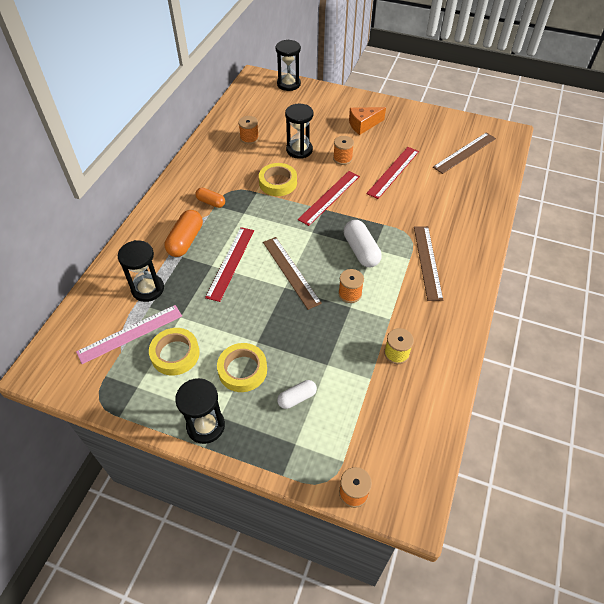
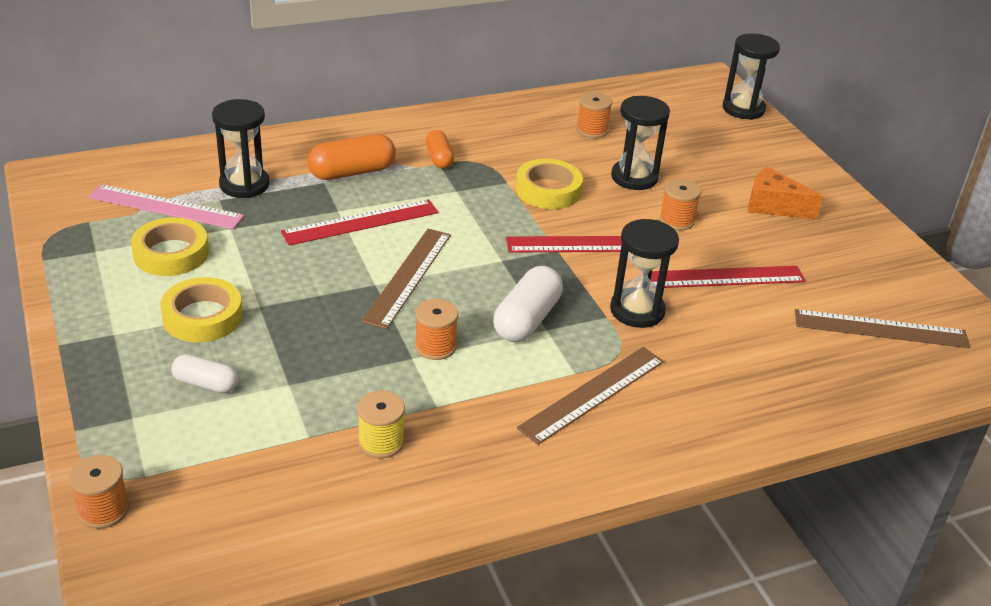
camera: 45 degrees right, 15 degrees down
(205, 426) = (90, 330): black hourglass -> black hourglass (637, 310)

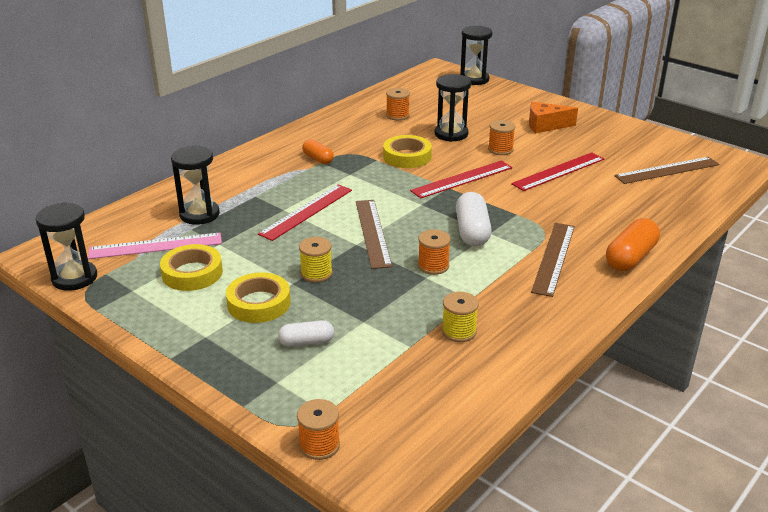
camera: 25 degrees left, 5 degrees down
(296, 304) = (316, 273): none -> yellow spool
(352, 172) = (268, 184): orange capsule -> orange capsule (630, 258)
(637, 310) = (530, 205): black hourglass -> black hourglass (74, 278)

